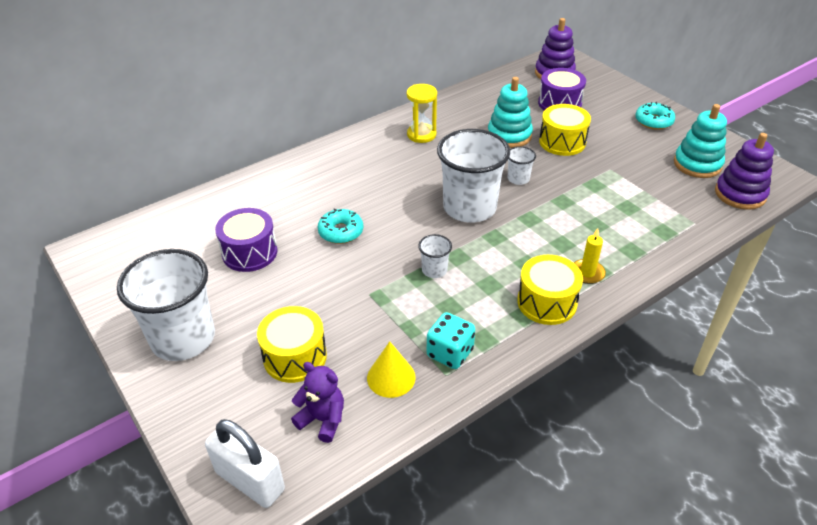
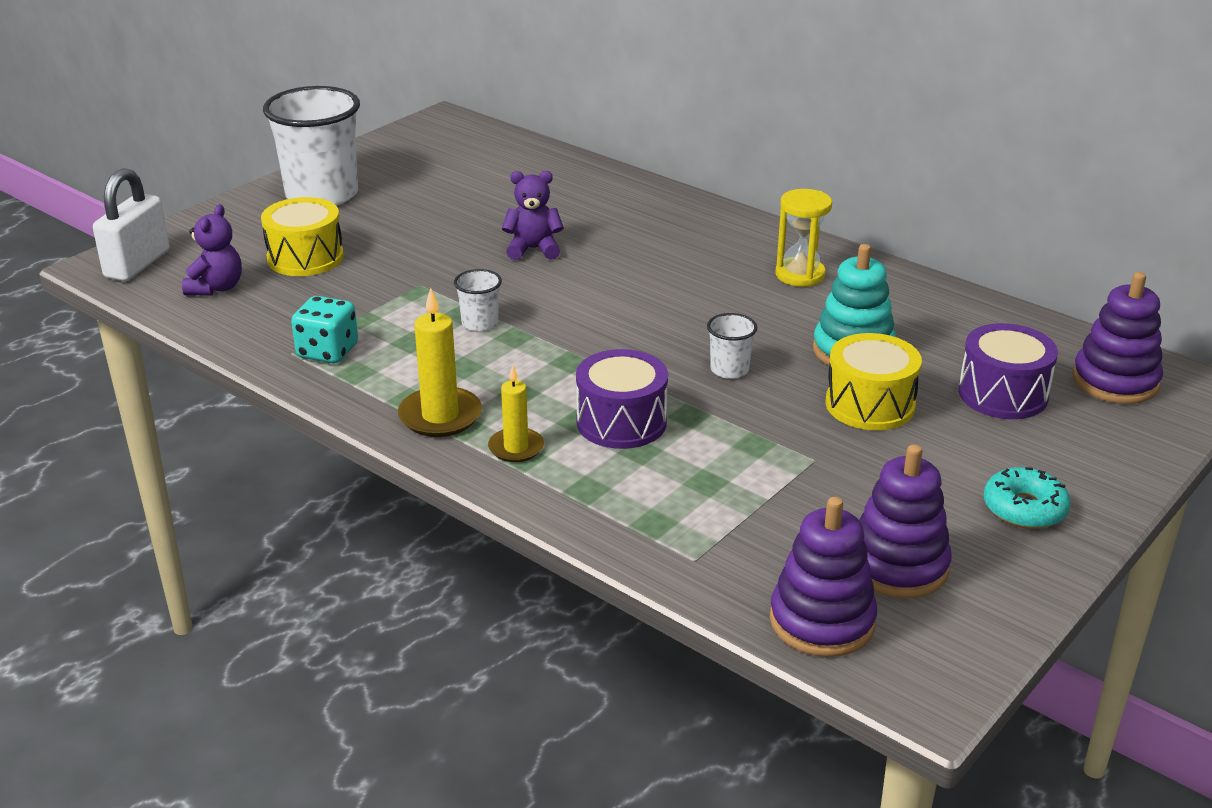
camera: 75 degrees right, 10 degrees down
(250, 252) = (471, 202): purple drum -> purple drum (621, 422)
(341, 232) = (533, 249): turquoise donut -> purple teddy bear
(391, 377) = (282, 318): yellow cone -> none
(469, 208) = (631, 335): white cup -> none
(547, 302) = (440, 416): yellow drum -> yellow candle
(697, 164) = (897, 566): turquoise stacking toy -> purple stacking toy

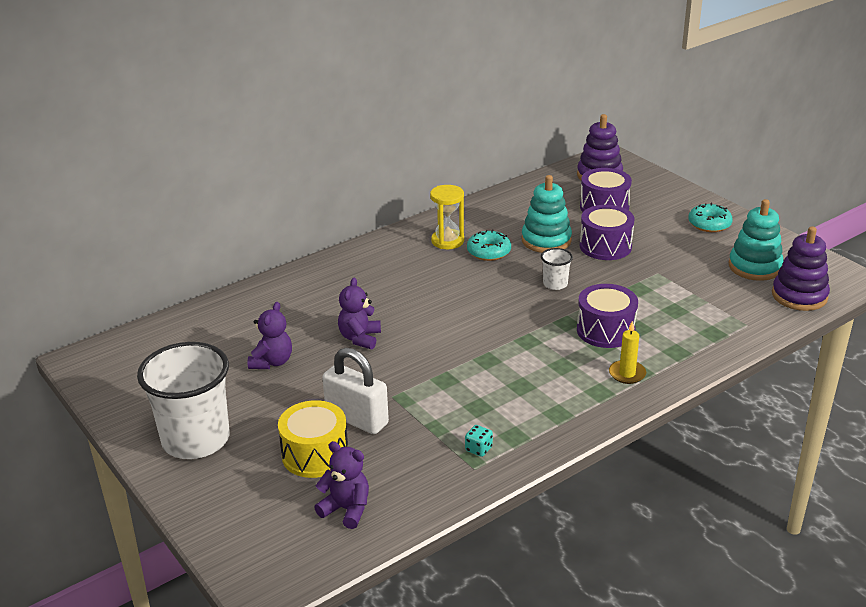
camera: 75 degrees left, 0 degrees up
(137, 264) = (274, 562): white padlock -> white padlock (357, 419)
(328, 352) = (478, 449): turquoise dice -> turquoise dice, size x0.55
(440, 416) = (582, 401): yellow candle -> none
(468, 208) = (272, 362): none -> purple teddy bear
(480, 323) = (462, 373): white cup -> none
(790, 308) = (488, 252): none -> turquoise donut
(870, 405) = (605, 246): yellow drum -> purple drum
(897, 566) = (755, 267): purple stacking toy -> turquoise stacking toy

